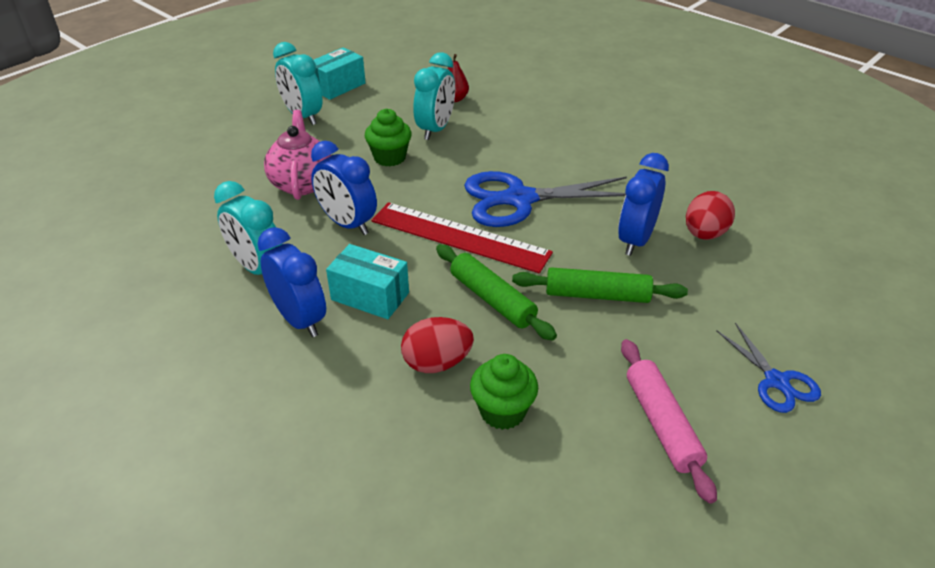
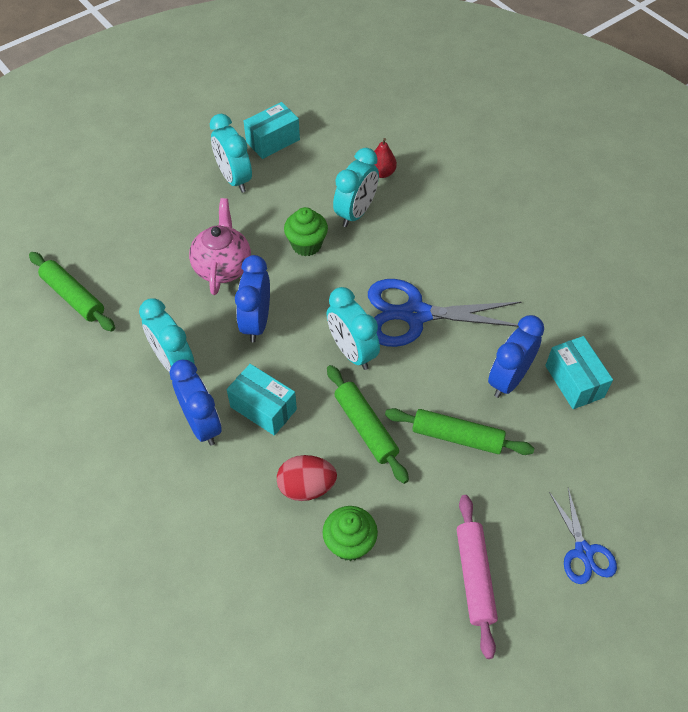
camera: 10 degrees right, 15 degrees up
(133, 224) = (73, 296): none -> green rolling pin
(347, 224) = (256, 322): blue clock -> blue clock turned 45 degrees clockwise
(460, 237) = (352, 352): red ruler -> turquoise clock
(704, 234) = (574, 381): red egg -> turquoise box

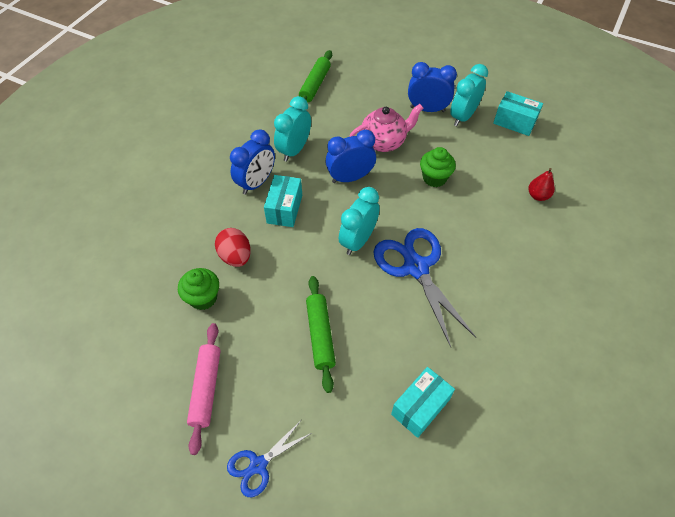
camera: 65 degrees right, 0 degrees up
(356, 213) = (485, 195): turquoise clock -> none
(366, 427) = (299, 273): green rolling pin -> none
(475, 577) = (206, 388): pink rolling pin -> pink rolling pin turned 60 degrees counterclockwise
(508, 379) = (393, 354): blue clock -> blue clock (427, 109)

